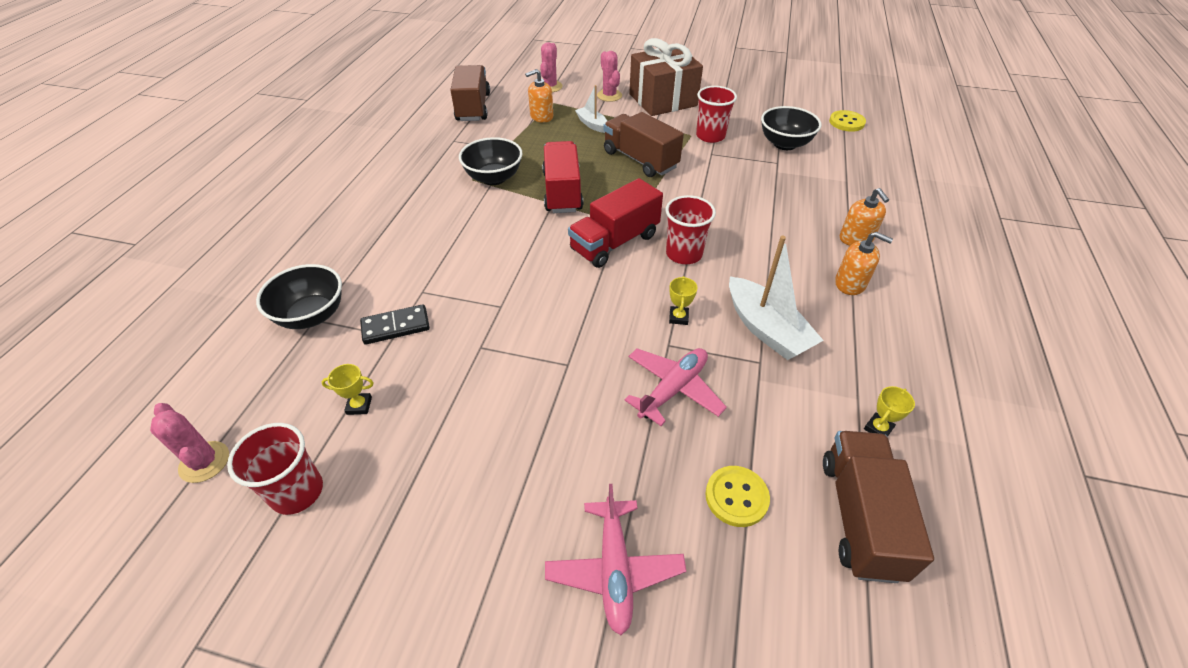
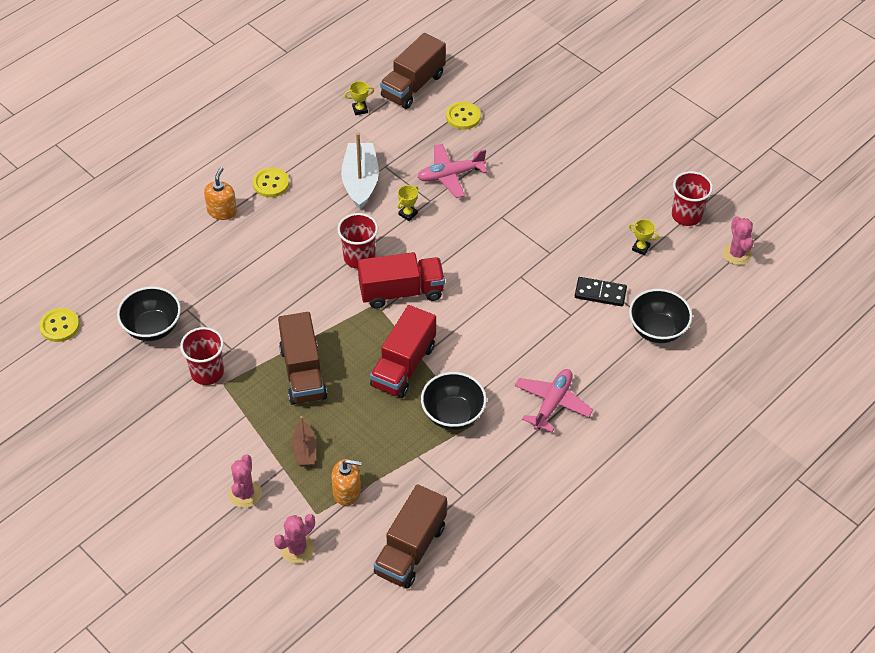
camera: 150 degrees left, 5 degrees up
(592, 124) = (305, 450): white boat -> brown boat
(614, 569) = (543, 118): pink plane -> pink plane (552, 403)
(663, 100) = (196, 455): brown gift -> none
(850, 283) = (271, 183): orange soap dispenser -> yellow button

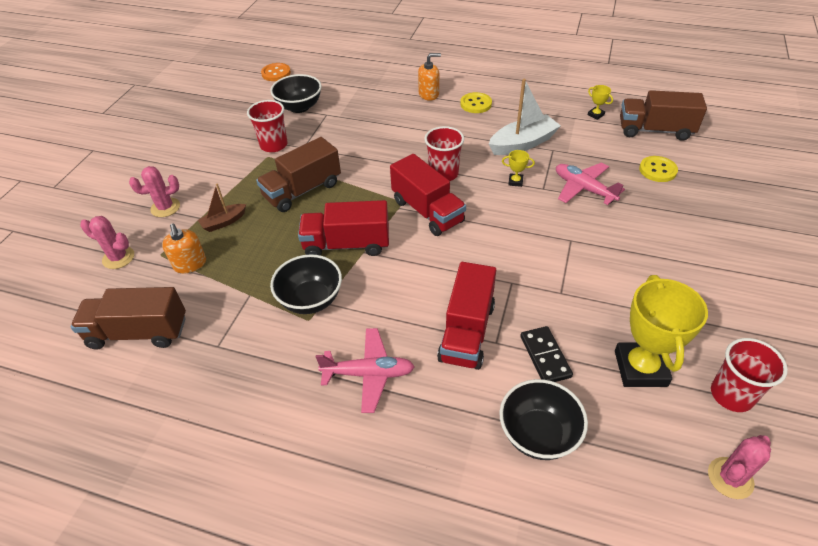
camera: 65 degrees right, 5 degrees down
(59, 326) = (276, 73): yellow button -> orange button
(551, 327) = (467, 332): none -> red truck
(640, 248) = (640, 368): yellow trophy -> yellow trophy, size x2.39

